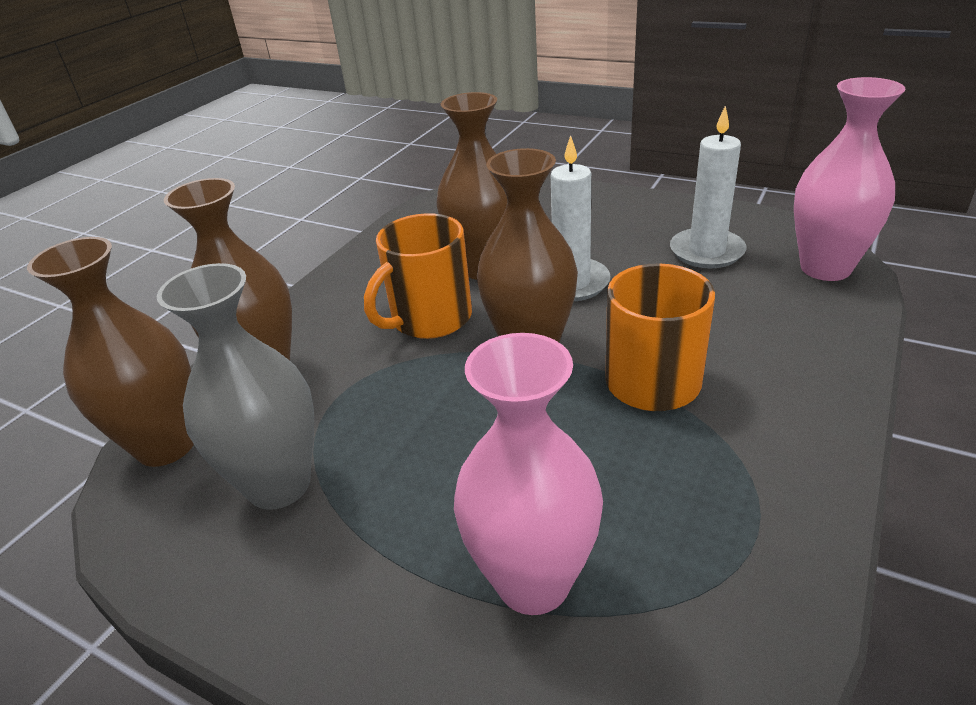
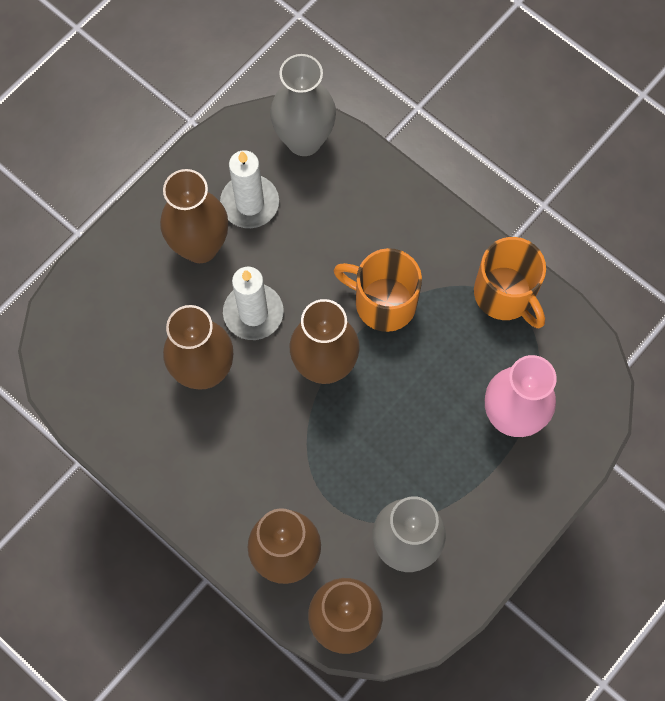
camera: 80 degrees left, 35 degrees up
(429, 319) = (261, 427): orange mug -> orange mug (505, 295)
(629, 235) = (200, 246): none -> brown vase
(825, 268) = (304, 140): pink vase -> grey vase

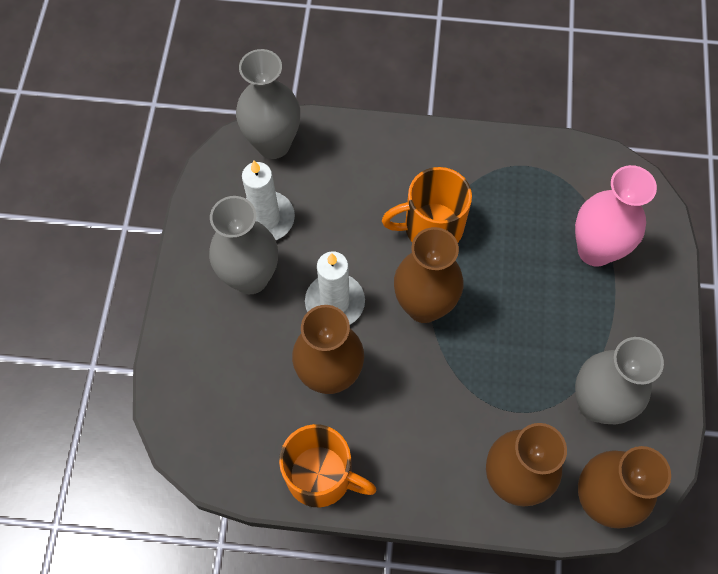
camera: 35 degrees left, 5 degrees down
(200, 246) = (250, 277): brown vase -> grey vase
(505, 295) = (518, 163): orange mug -> orange mug (321, 476)

